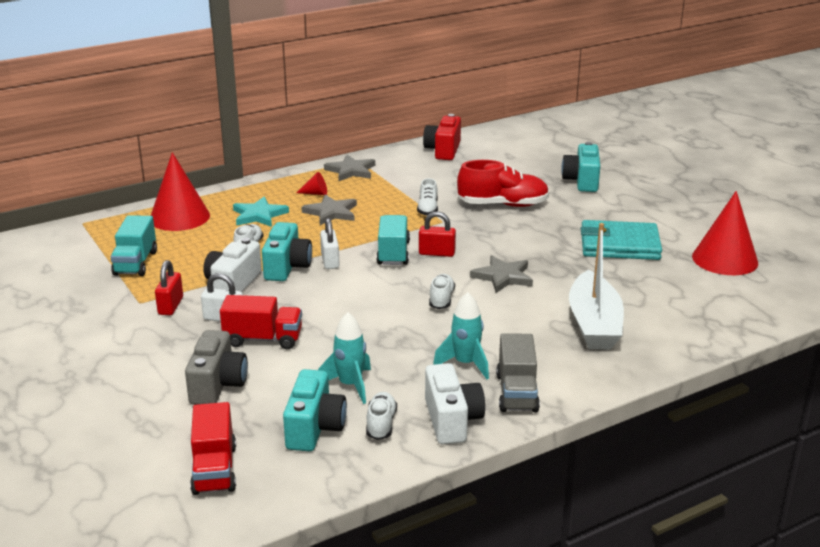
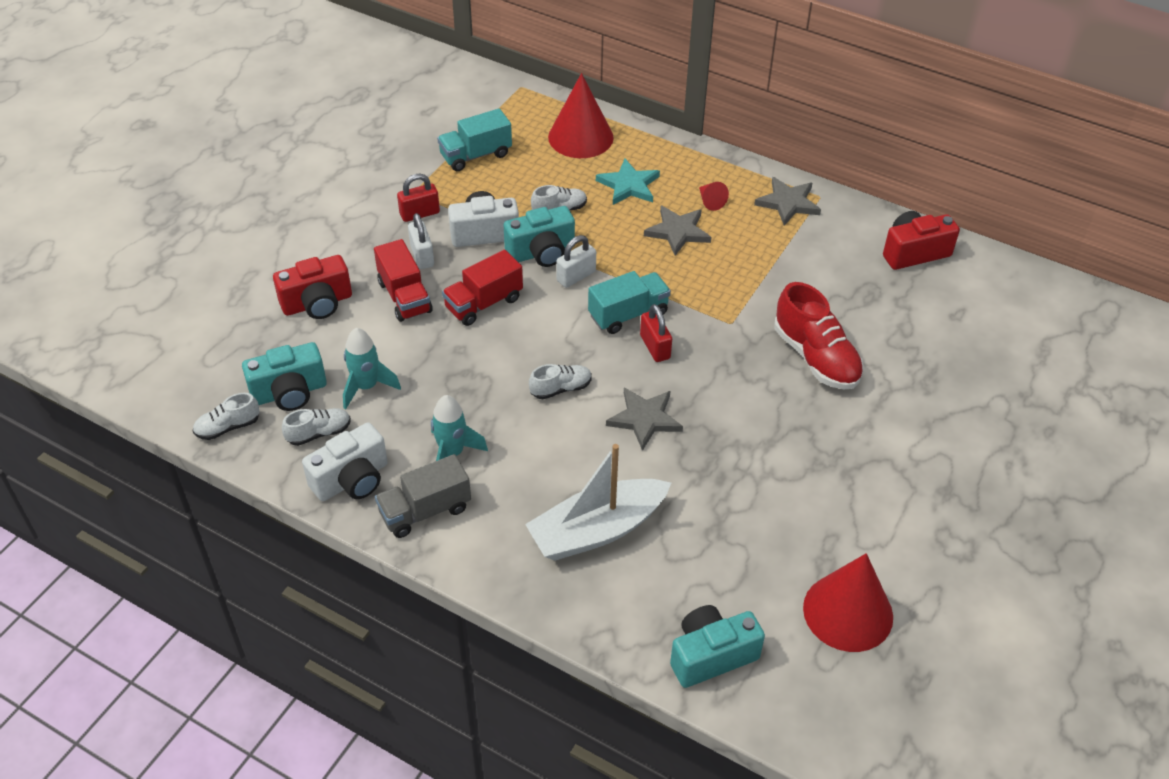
camera: 60 degrees right, 20 degrees up
(214, 469) = (203, 358): red truck -> red truck (483, 303)
(217, 385) = (317, 303): grey camera -> red camera
(428, 209) = (750, 300): white shoe -> white shoe (228, 427)
(582, 181) = (948, 406): turquoise camera -> turquoise camera (711, 656)
(619, 245) = (801, 496): turquoise wallet -> none

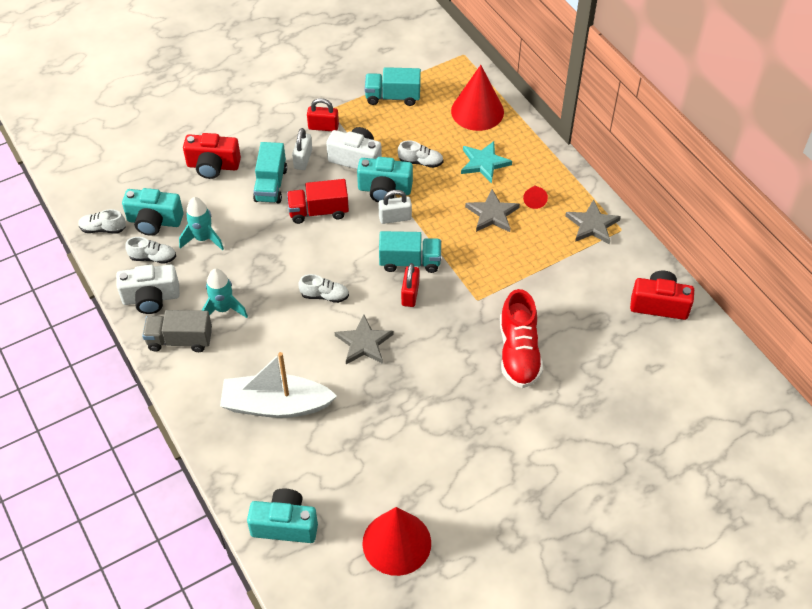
camera: 30 degrees right, 5 degrees up
(404, 297) = (271, 185): red truck -> turquoise truck

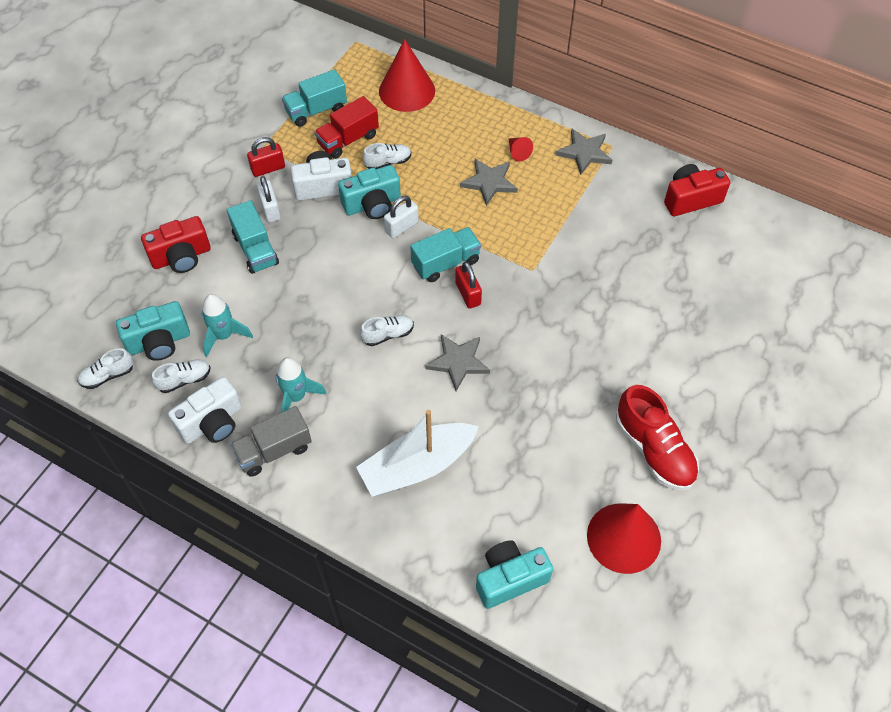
camera: 30 degrees left, 5 degrees up
(318, 211) = (323, 254): red truck -> red truck (348, 140)
(484, 163) = (448, 137): turquoise star -> none
(518, 352) = (604, 301): red shoe -> red shoe (654, 450)

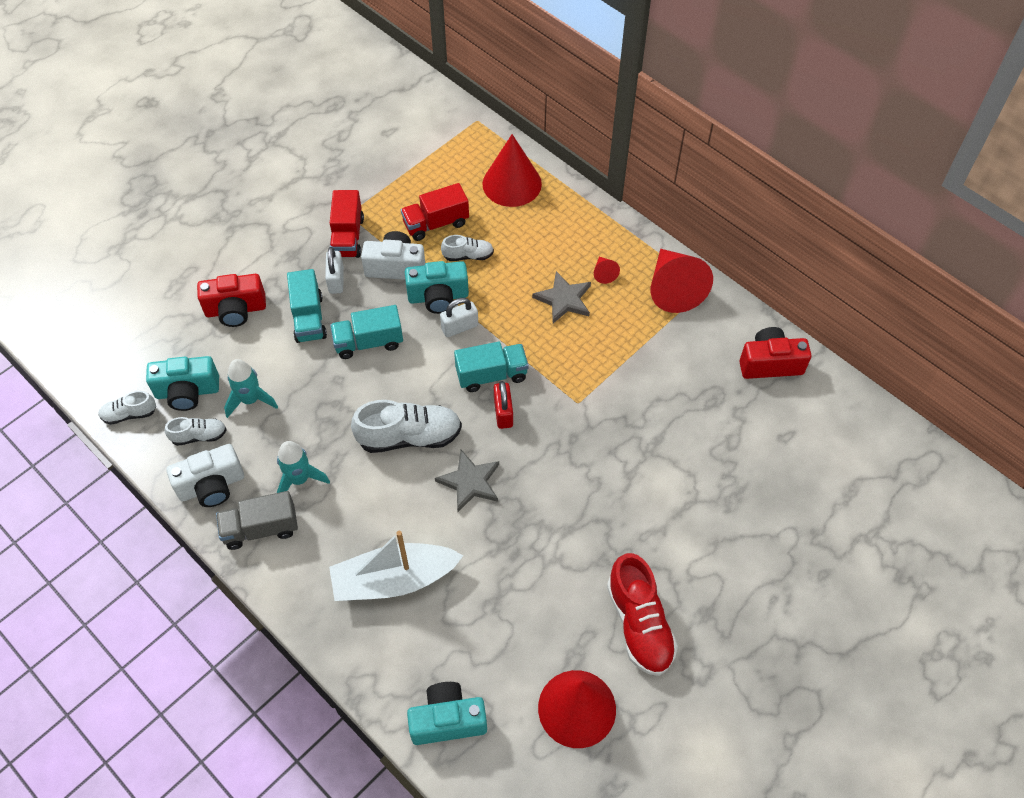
camera: 15 degrees right, 0 degrees up
(268, 168) = (347, 237): red padlock -> red truck
(316, 110) = (414, 186): turquoise truck -> turquoise truck (368, 342)
(388, 334) = (409, 436): white shoe -> white shoe, size x1.86
(584, 153) = (673, 288): grey star -> red cone

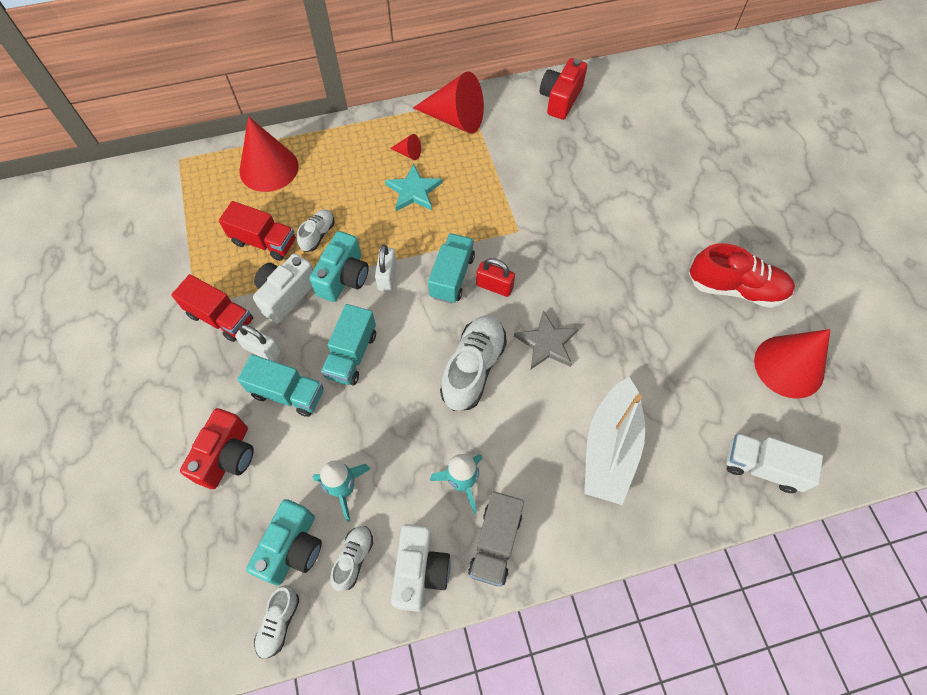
camera: 60 degrees left, 5 degrees up
(436, 223) = (264, 242): red truck -> red truck turned 75 degrees counterclockwise
(447, 720) = (762, 467): turquoise camera -> white truck
(564, 299) = (413, 191): grey star -> turquoise star

